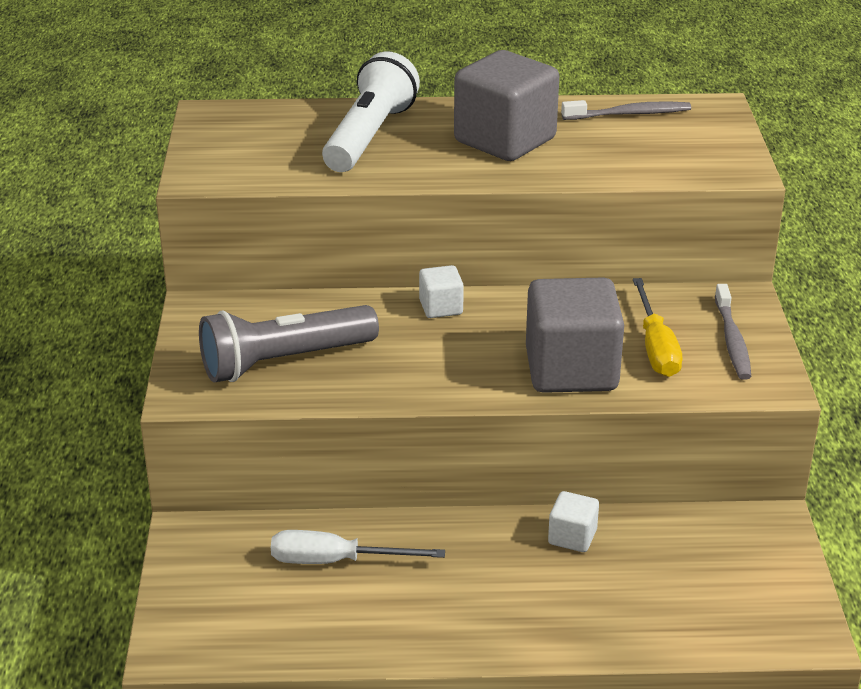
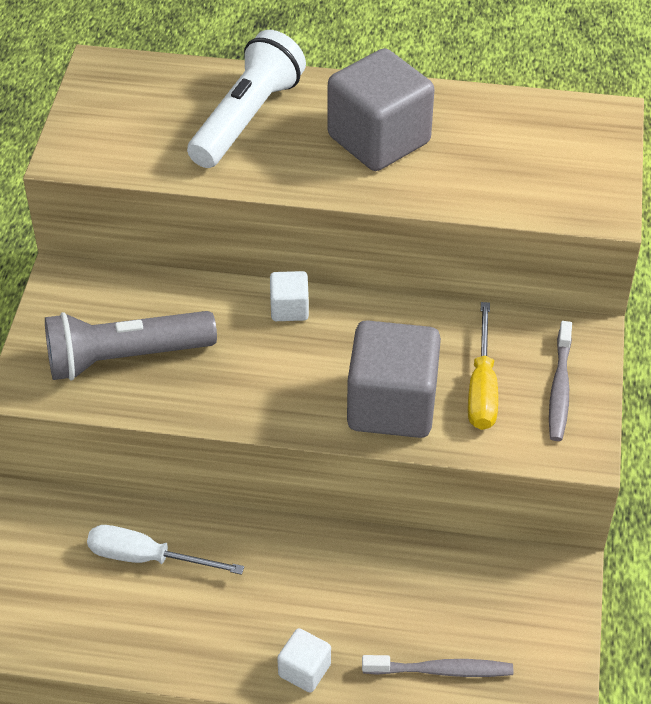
camera: 10 degrees right, 15 degrees up
(572, 537) = (369, 563): white cube -> white cube (304, 670)
(629, 114) = (515, 117): grey toothbrush -> grey toothbrush (441, 670)

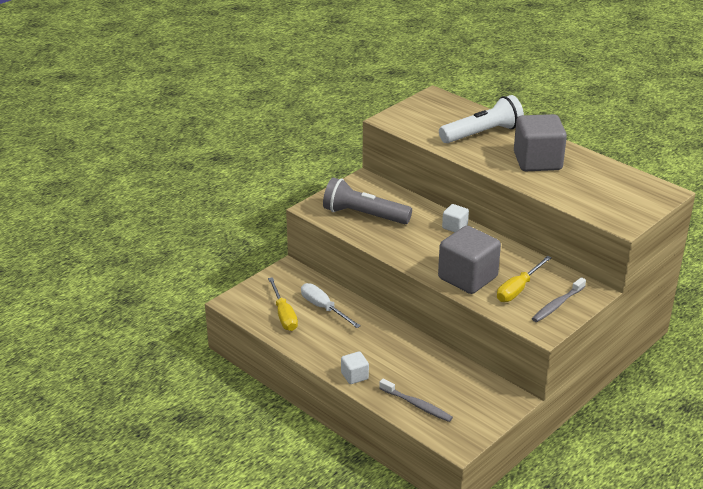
camera: 35 degrees right, 15 degrees down
(91, 610) = (283, 315): none -> yellow screwdriver

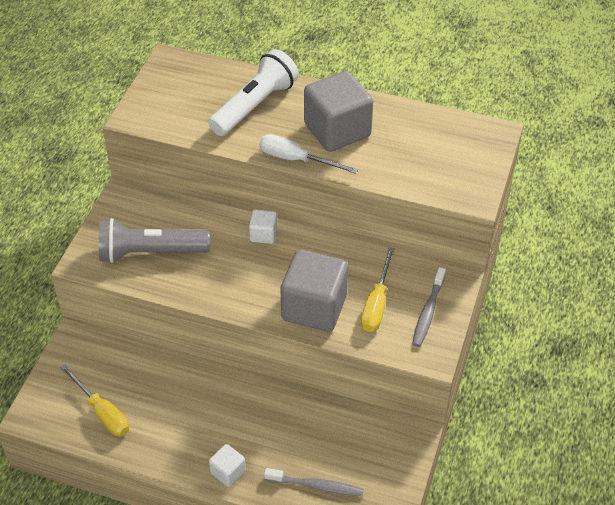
camera: 25 degrees left, 15 degrees up
(324, 308) = (145, 384): white screwdriver -> white screwdriver (296, 159)

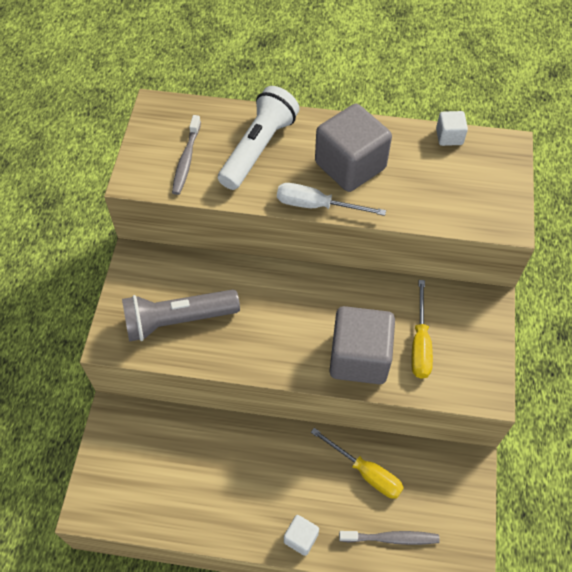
camera: 10 degrees left, 10 degrees up
(102, 412) = (159, 492): yellow screwdriver -> yellow screwdriver (365, 472)
(263, 234) = (288, 282): white cube -> white cube (449, 137)
(428, 312) = (472, 344): grey toothbrush -> grey toothbrush (186, 160)

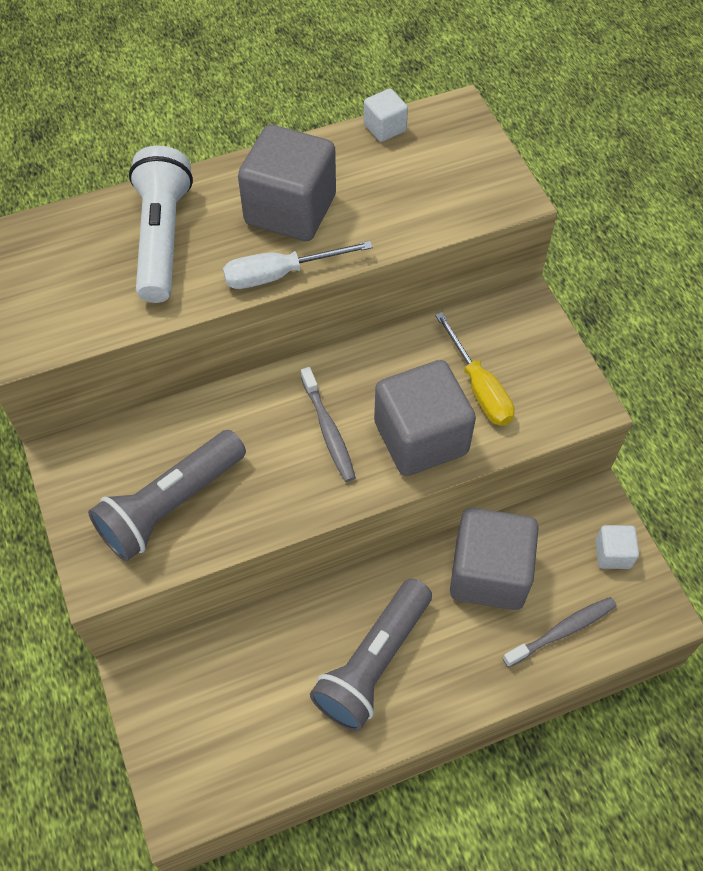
camera: 30 degrees left, 0 degrees up
(186, 160) = (76, 292): grey toothbrush -> grey toothbrush (328, 430)
(255, 488) = (373, 663): none -> grey flashlight
(301, 538) = (462, 690): white cube -> white cube (612, 554)
(365, 472) = (489, 573): yellow screwdriver -> grey cube

